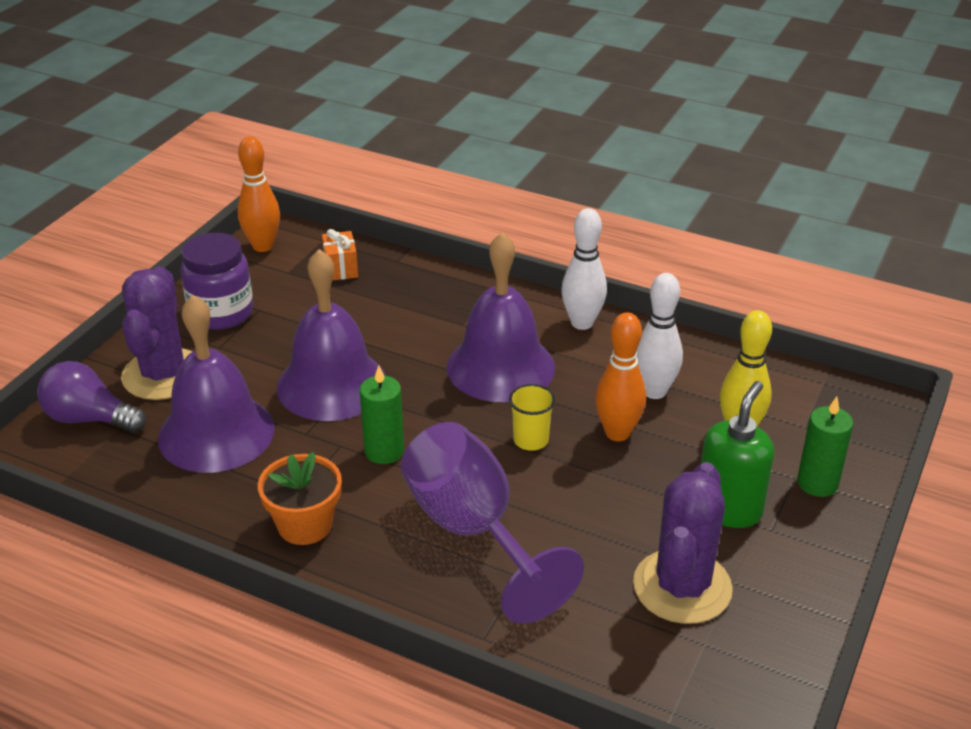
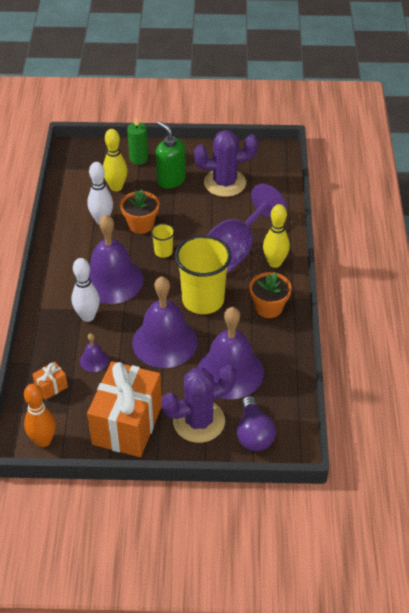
camera: 115 degrees left, 10 degrees up
(221, 313) = (127, 424): purple jar -> orange gift
(354, 312) = (94, 360): none -> purple bell
(384, 451) = (203, 300): green candle -> yellow cup
(404, 576) = (275, 263): none -> yellow bowling pin
(582, 323) = (56, 261): white bowling pin -> white bowling pin (87, 316)
(617, 433) = (141, 224): orange bowling pin -> orange flower pot
(729, 509) = (171, 180): green soap dispenser -> green soap dispenser turned 45 degrees clockwise

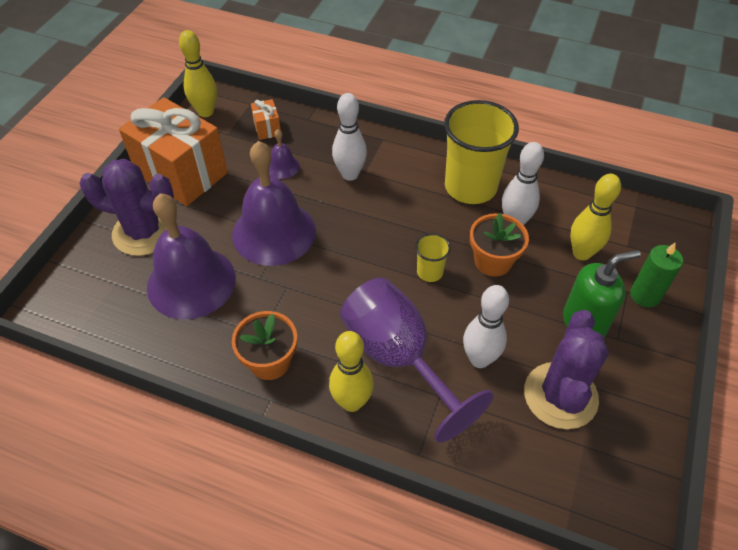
camera: 110 degrees right, 5 degrees up
(43, 441) = (206, 112): orange bowling pin -> yellow bowling pin
(112, 280) = (398, 208): purple bell -> none
(199, 421) = (144, 232): purple cactus -> purple cactus turned 75 degrees counterclockwise
(203, 300) = (321, 290): yellow cup -> yellow cup (470, 187)
(218, 217) = (479, 359): none -> white bowling pin
(254, 434) = (91, 276): purple light bulb -> none

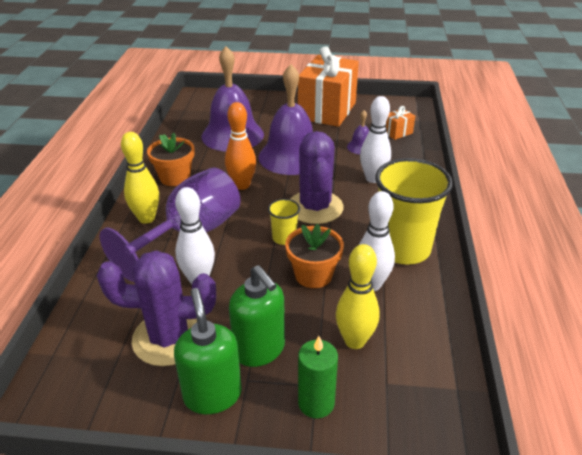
camera: 75 degrees right, 15 degrees down
(144, 232) = (267, 110): purple cactus -> purple cactus (315, 207)
(206, 112) = (395, 106): yellow bowling pin -> none
(317, 292) = (242, 185): none -> orange bowling pin
(632, 367) = (212, 394): none -> green soap dispenser

